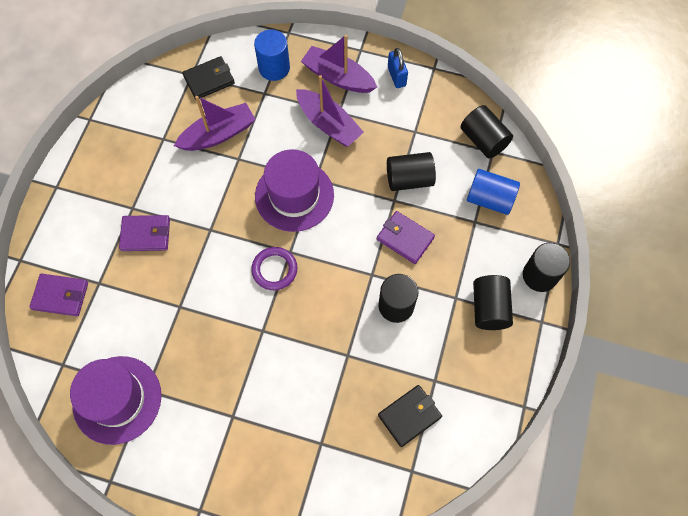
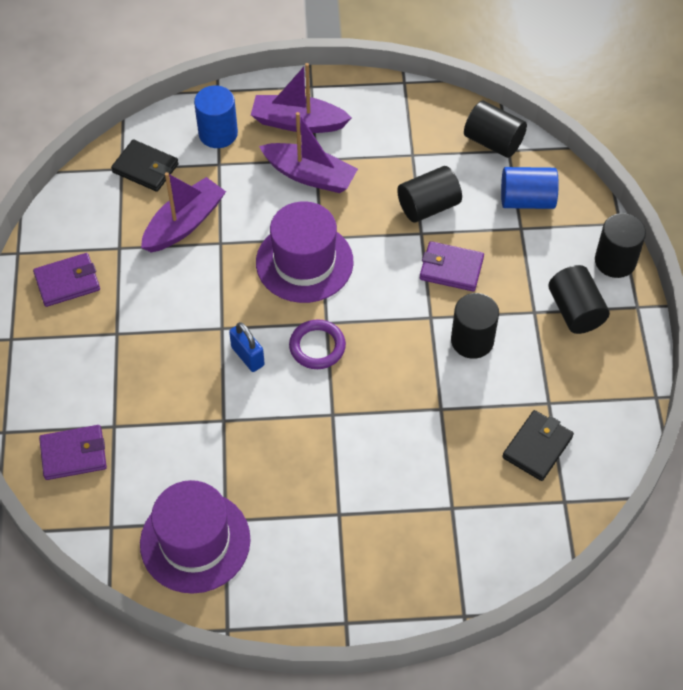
camera: 20 degrees left, 10 degrees down
(146, 234) = (147, 356): purple wallet -> purple wallet (67, 282)
(209, 80) = (145, 168): black wallet -> black wallet turned 75 degrees clockwise
(396, 76) = (365, 103): blue padlock -> blue padlock (247, 356)

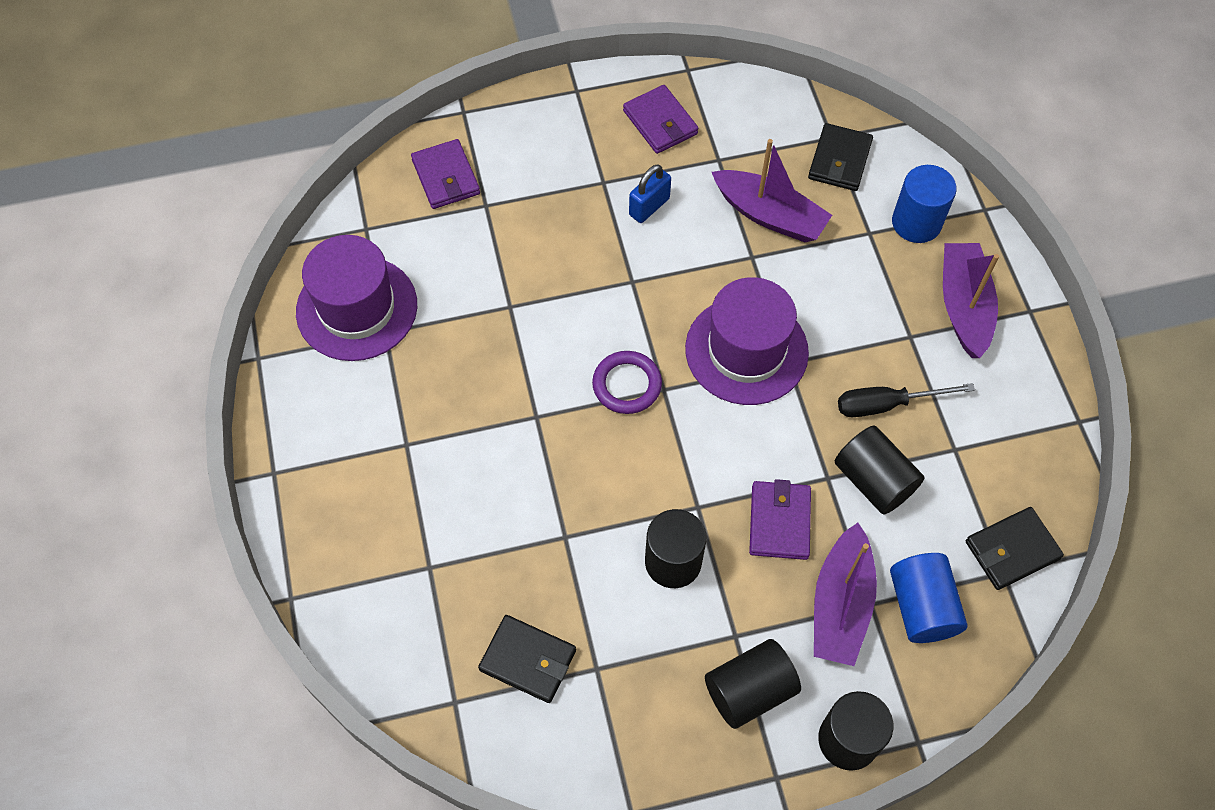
camera: 80 degrees right, 5 degrees up
(247, 356) = (599, 314): blue padlock -> blue padlock (649, 207)
(310, 175) = (882, 334): purple boat -> purple boat (840, 605)
(369, 185) = (887, 404): none -> black screwdriver
(493, 142) = (1012, 550): black cylinder -> black wallet

